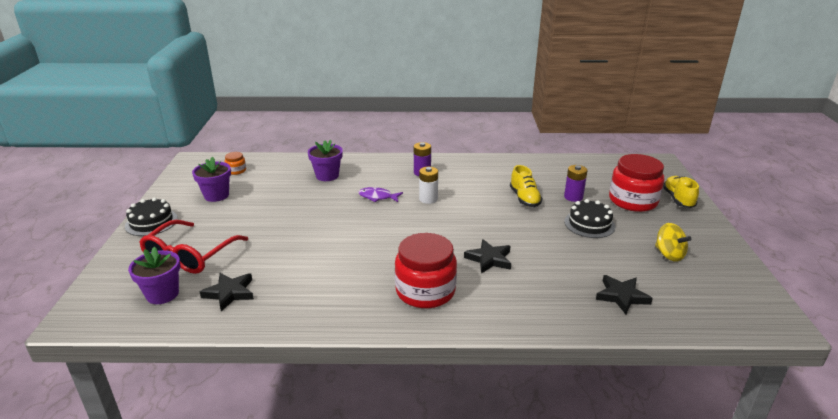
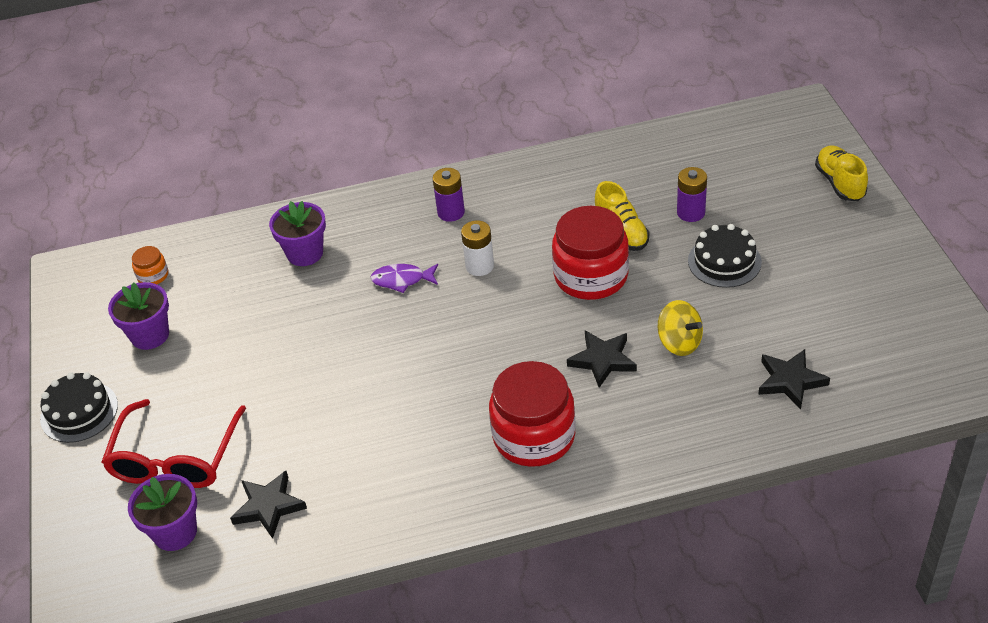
camera: 10 degrees left, 15 degrees up
(633, 201) = (777, 200): red jar -> red jar (591, 276)
(669, 254) = (840, 293): yellow spinning top -> yellow spinning top (679, 343)

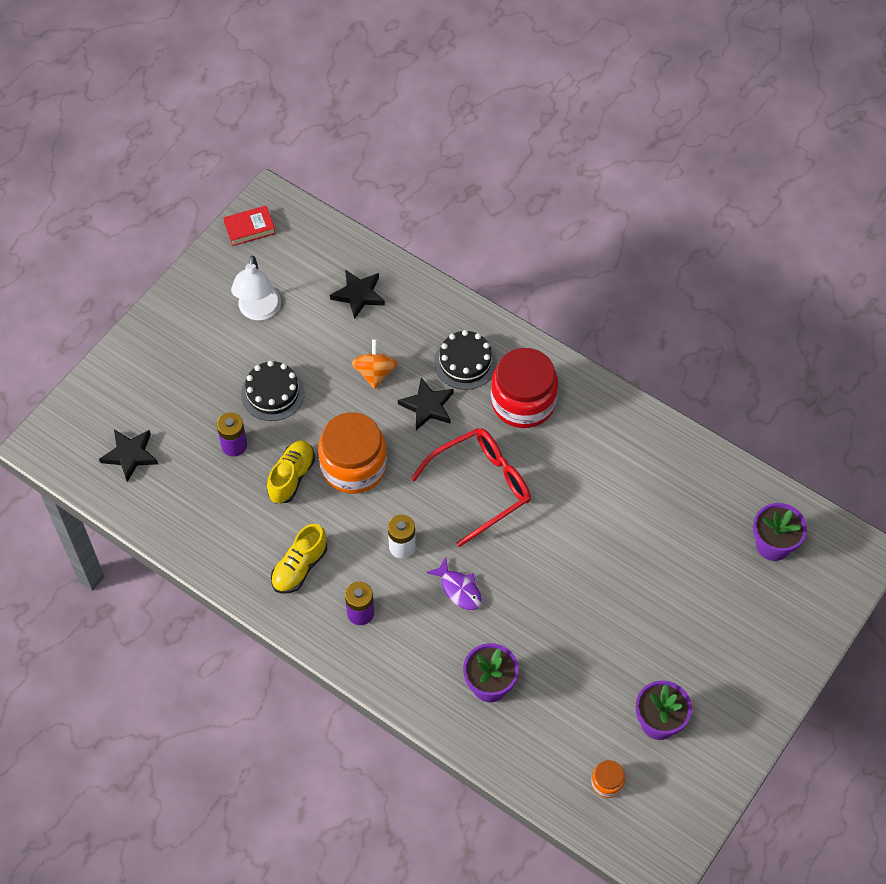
camera: 135 degrees left, 15 degrees up
(79, 412) = (758, 701): black cake -> black cake (465, 362)
(175, 458) = (729, 597): red glasses -> red glasses (481, 486)
(269, 506) = (707, 508): black star -> black star (130, 455)
(591, 276) = (353, 466): red jar -> orange jar
(679, 343) = (375, 373): yellow spinning top -> orange spinning top
(835, 296) = (258, 311): none -> white lamp
(839, 183) = (127, 370): yellow shoe -> yellow shoe (299, 567)
(958, 340) = (250, 228): none -> red book

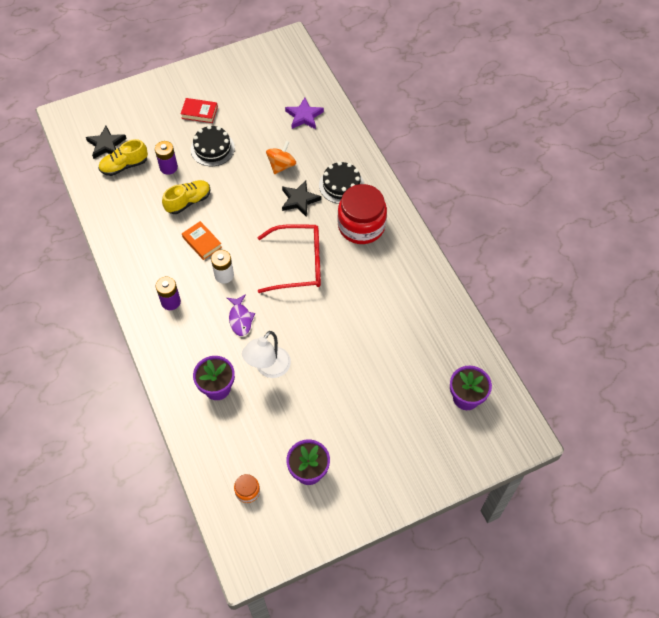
camera: 30 degrees right, 0 degrees up
(250, 228) = (267, 50): red book -> red book (199, 112)
(258, 311) = (238, 98): white lamp -> white lamp (268, 368)
(299, 567) = (154, 256): yellow shoe -> yellow shoe (124, 166)
(346, 520) = (202, 242): none -> orange book
(353, 466) = (229, 213): orange jar -> none
(358, 295) = (304, 116): black star -> purple star

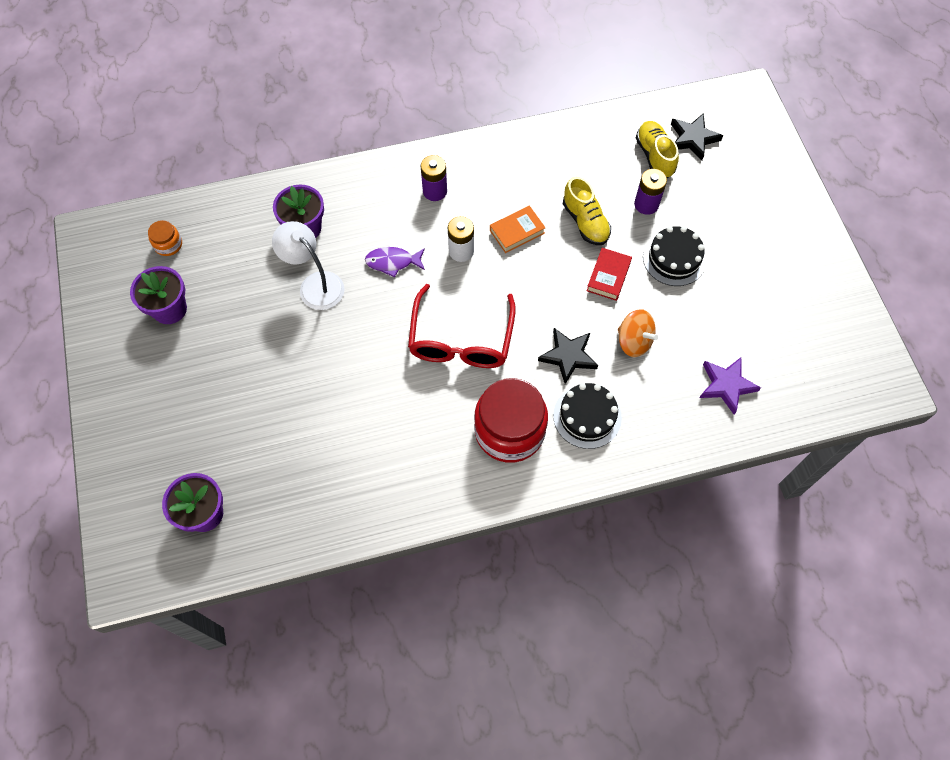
camera: 100 degrees right, 5 degrees up
(199, 112) = (742, 249): red book -> red book (608, 276)

